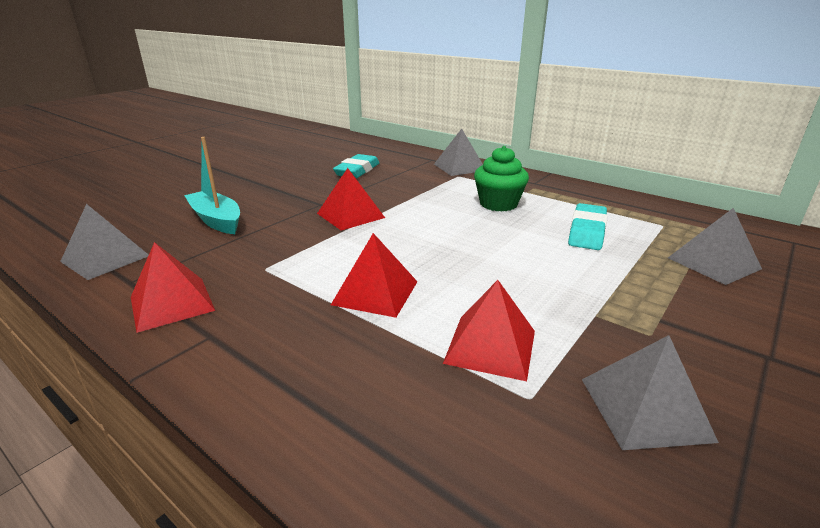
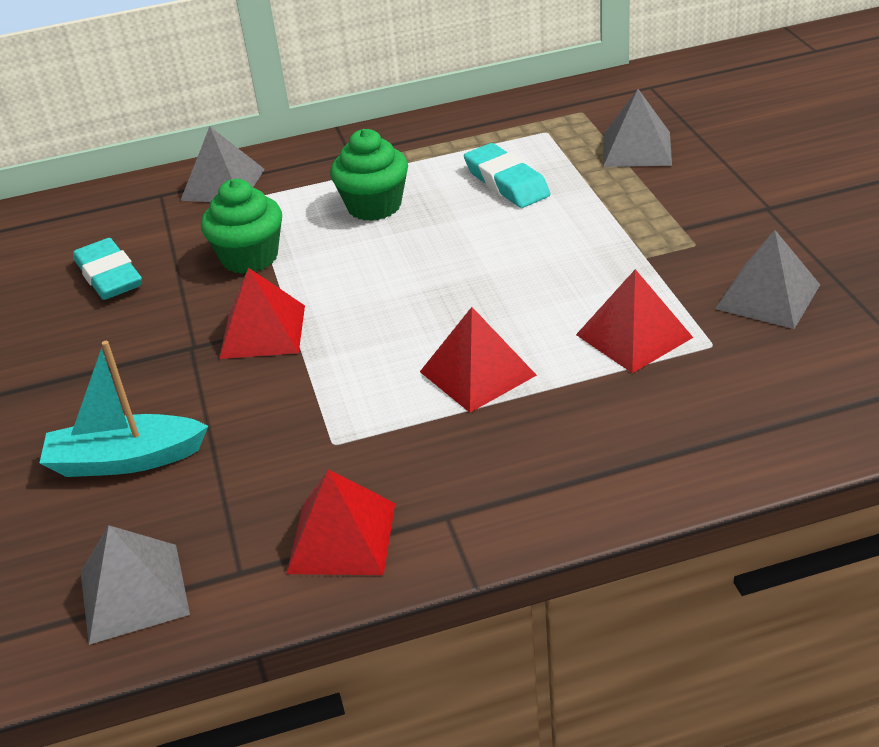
camera: 50 degrees left, 10 degrees up
(409, 192) = (250, 257): none -> green cupcake

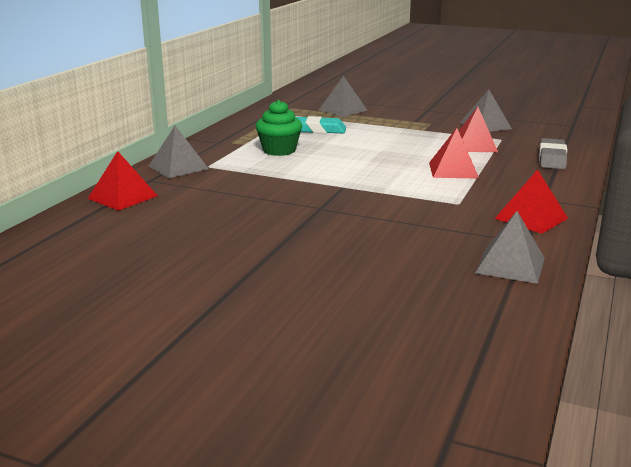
camera: 55 degrees left, 15 degrees down
(109, 276) = (206, 208): turquoise eraser -> none
(125, 460) = (394, 243): turquoise boat -> none
(250, 257) = (265, 179): green cupcake -> none
(263, 331) = (339, 193): red pyramid -> red pyramid (122, 197)
(678, 440) = (552, 158): none -> grey eraser

